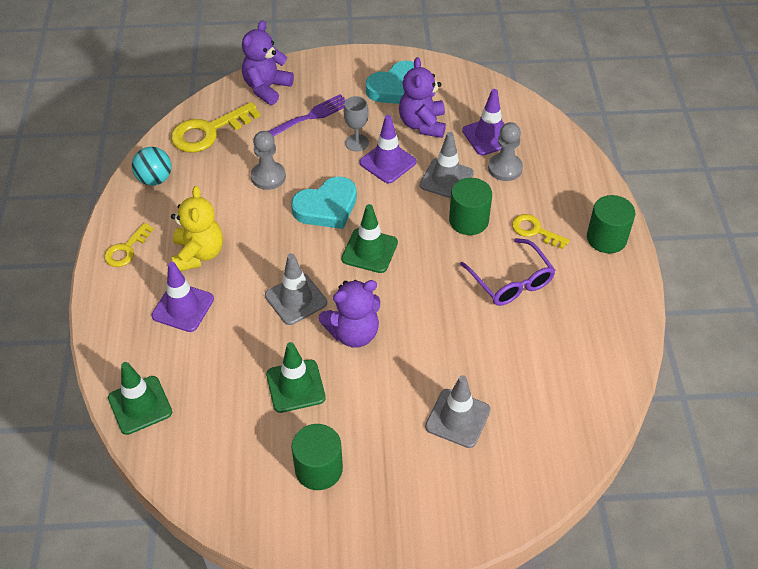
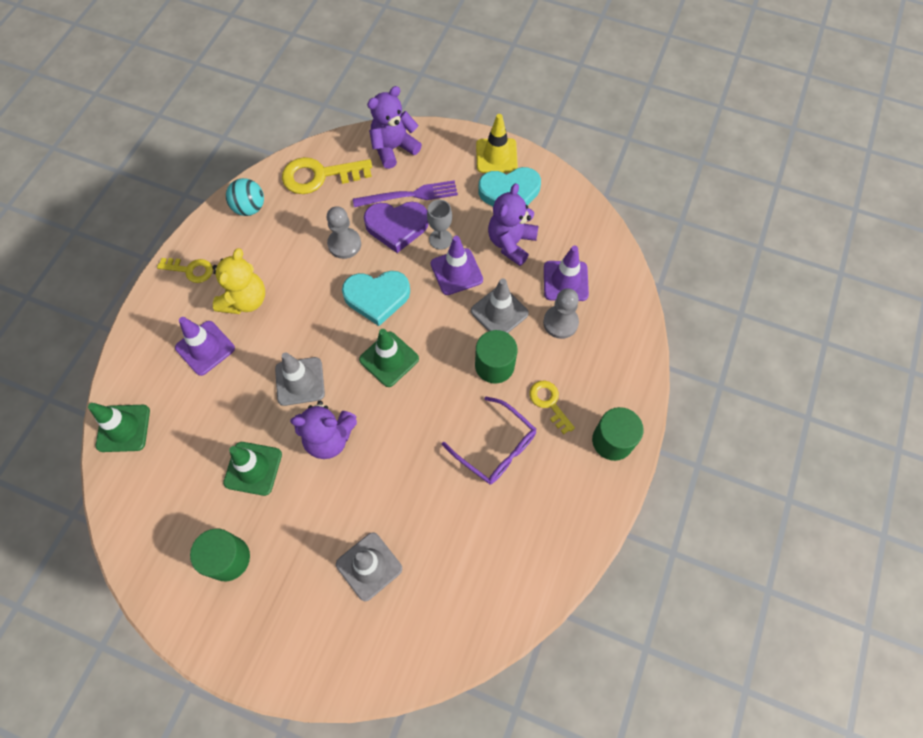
camera: 25 degrees right, 15 degrees up
(126, 249) = (190, 270): yellow key -> yellow key turned 135 degrees counterclockwise
(309, 147) = (397, 226): none -> purple heart
(366, 64) = (496, 156): none -> yellow traffic cone
(511, 281) = (496, 448): purple glasses -> purple glasses turned 45 degrees counterclockwise

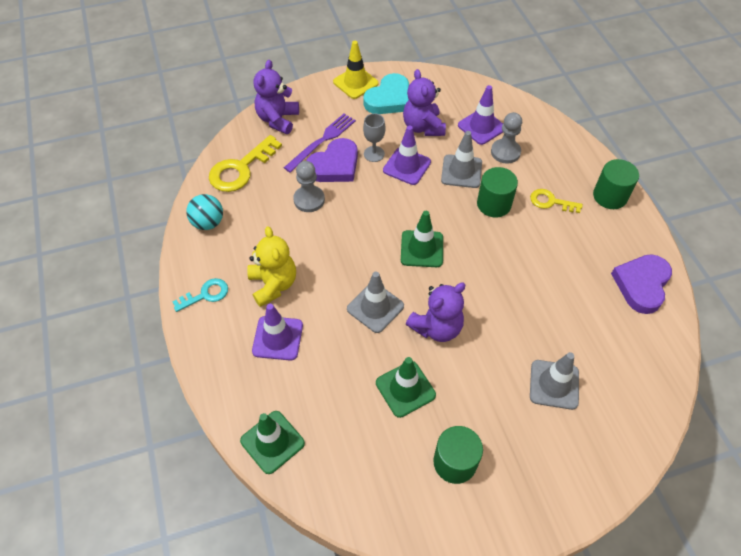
camera: 40 degrees left, 10 degrees down
(190, 270) = (205, 295): yellow key -> turquoise key
(377, 297) = (370, 217): turquoise heart -> none
(496, 448) = (549, 251): purple glasses -> none
(544, 547) = (641, 285): none -> purple heart

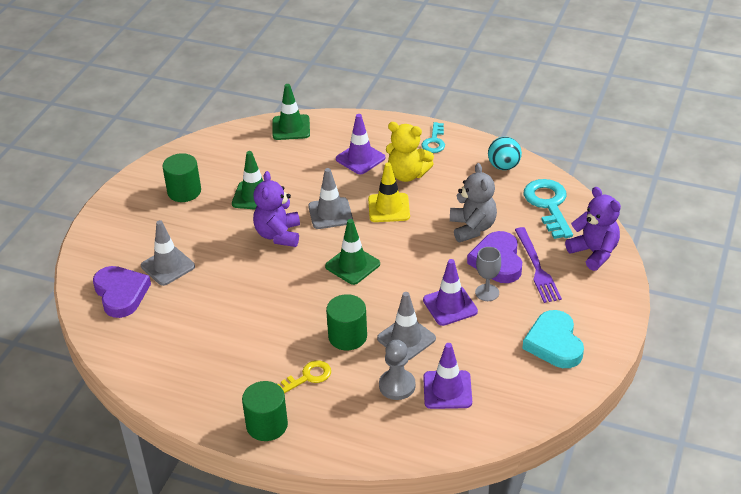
camera: 130 degrees right, 15 degrees down
(241, 169) = (548, 205): yellow key -> turquoise key
(309, 200) = (472, 228): grey pawn -> grey teddy bear
(355, 83) = (602, 331): yellow traffic cone -> yellow traffic cone (389, 208)
(423, 127) = (489, 346): purple teddy bear -> none
(641, 285) = (169, 374): purple heart -> purple heart (121, 294)

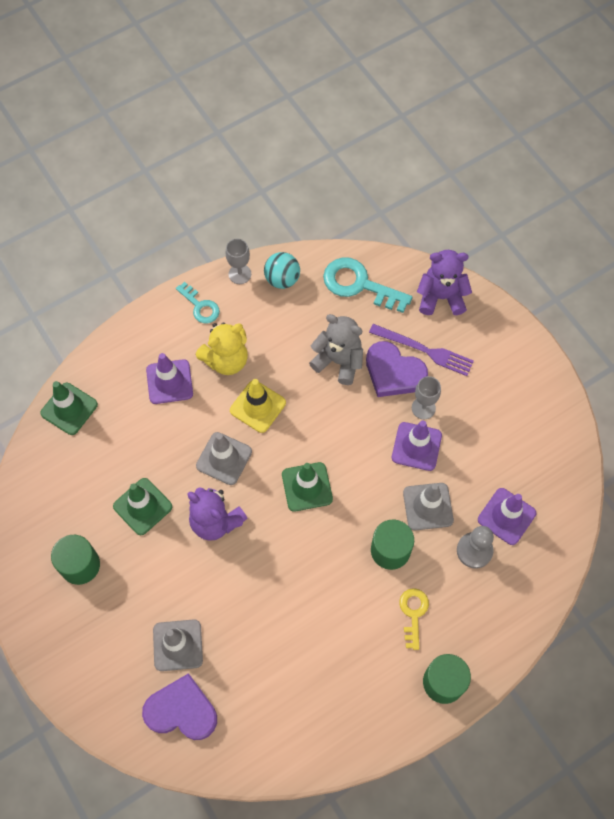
camera: 55 degrees left, 25 degrees up
(482, 145) = (240, 274): none -> grey goblet
(554, 343) = (515, 403): turquoise heart -> none

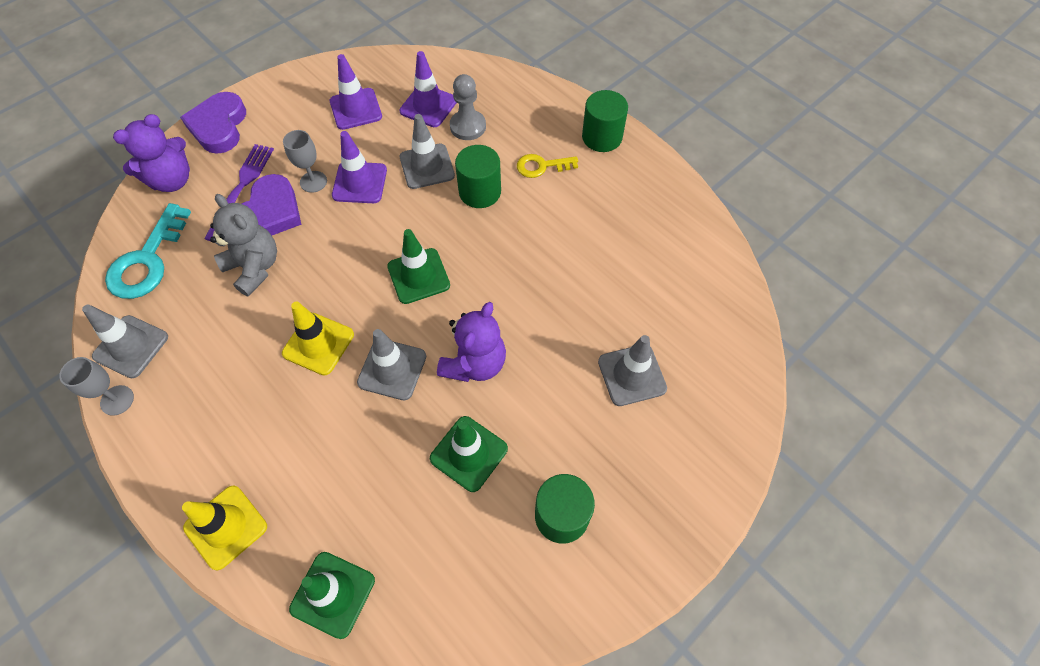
camera: 100 degrees left, 5 degrees down
(130, 345) = (226, 527): none -> yellow traffic cone
(169, 382) = (285, 458): purple traffic cone -> purple traffic cone (356, 109)
(182, 710) = (702, 356): purple heart -> purple heart (219, 126)
(200, 306) = (166, 442): turquoise key -> none
(226, 360) = (252, 392): yellow teddy bear -> none
(282, 279) = (131, 346): turquoise ball -> grey traffic cone
(338, 361) = (254, 267): grey teddy bear -> grey teddy bear turned 120 degrees clockwise
(441, 297) = (172, 180): purple teddy bear -> purple teddy bear turned 120 degrees counterclockwise

